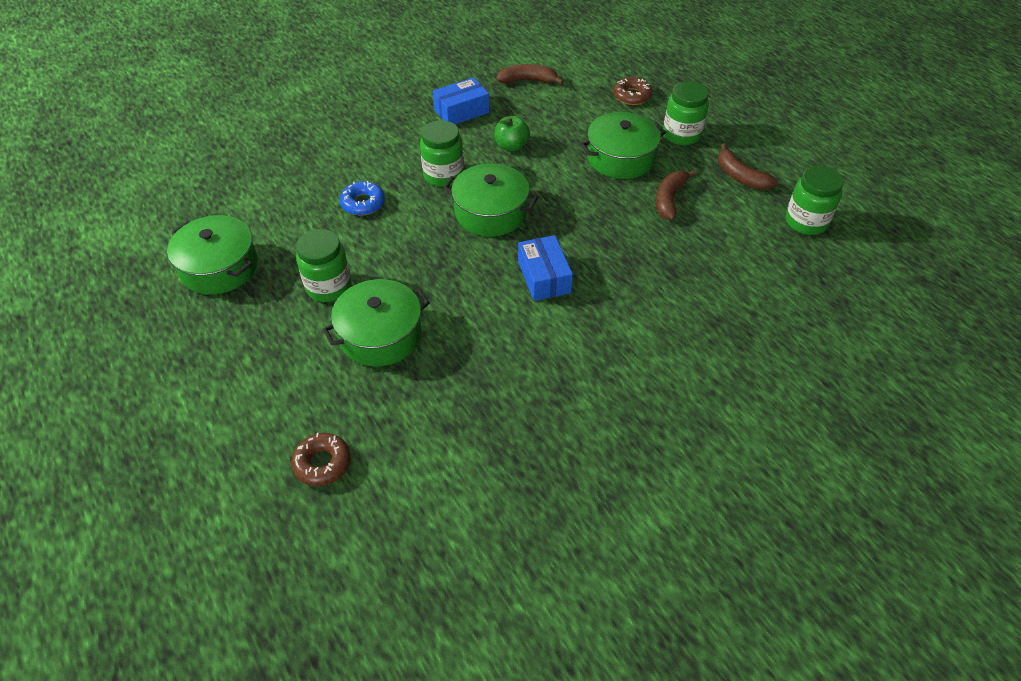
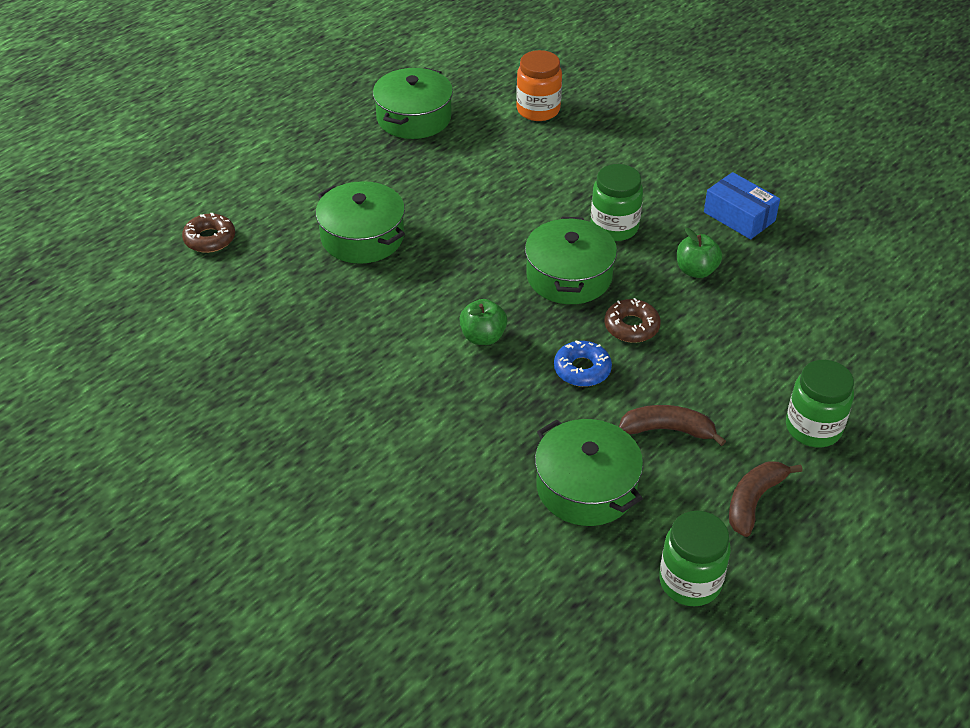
camera: 75 degrees right, 5 degrees down
(264, 184) = (538, 110): none -> orange jar
(329, 286) = (413, 189): green jar -> none
(363, 203) = (540, 181): blue donut -> blue donut (582, 369)
(527, 81) = (839, 260): brown banana -> none
(544, 277) = (483, 337): blue box -> green apple
(620, 158) = (727, 372): green pot -> green pot (586, 487)
(631, 96) = (872, 365): brown donut -> brown donut (631, 326)

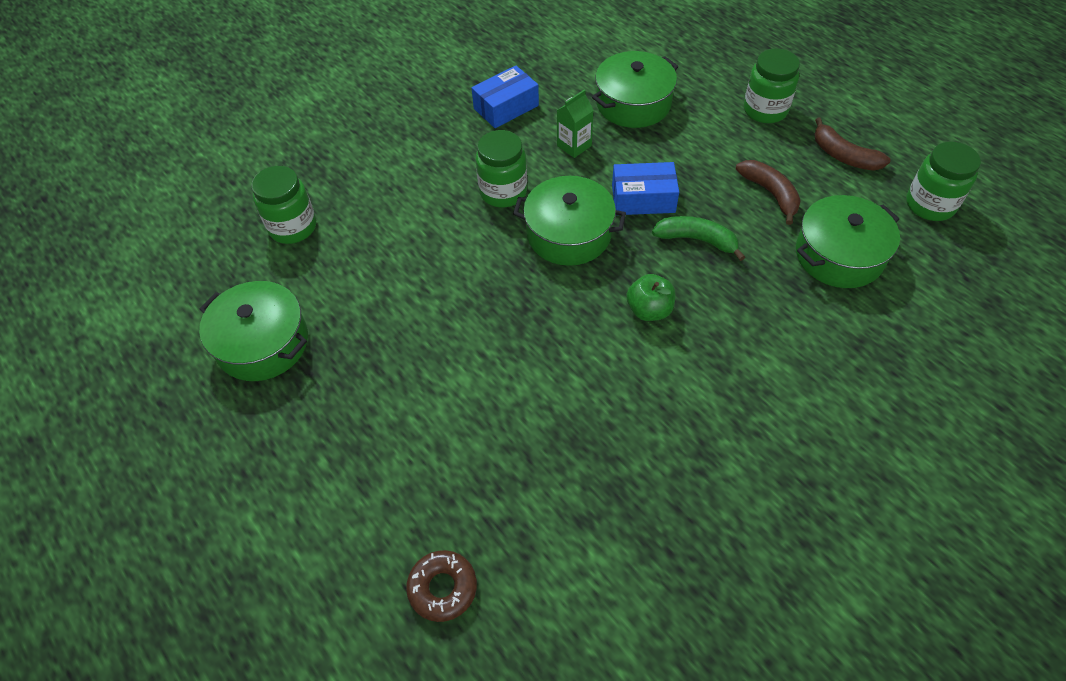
camera: 80 degrees left, 10 degrees up
(362, 237) = (475, 409): green pot -> green pot (633, 103)
(538, 110) = (293, 227): orange jar -> green jar
(582, 369) = (697, 240): blue donut -> green banana
(631, 326) = (643, 199): brown donut -> blue box
(668, 430) = (770, 193): brown banana -> brown banana turned 135 degrees clockwise
(696, 270) = (574, 146): green apple -> green carton

